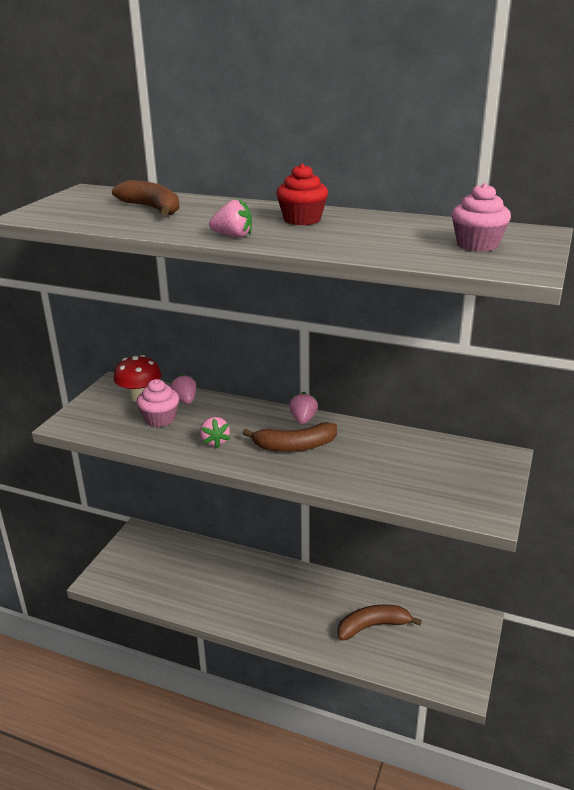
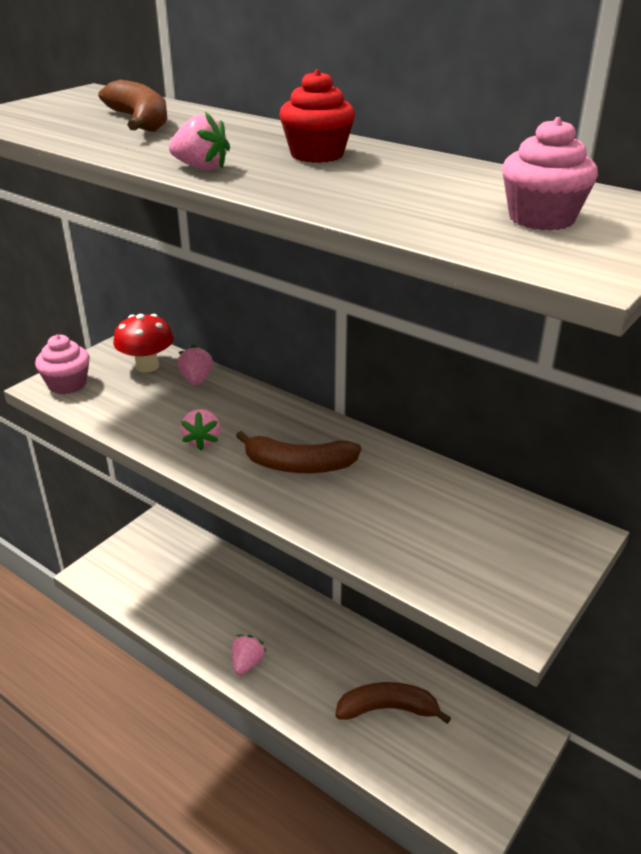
camera: 15 degrees right, 5 degrees up
(160, 419) = (154, 399): pink cupcake -> pink cupcake (67, 384)
(303, 420) = (328, 430): pink strawberry -> pink strawberry (247, 663)

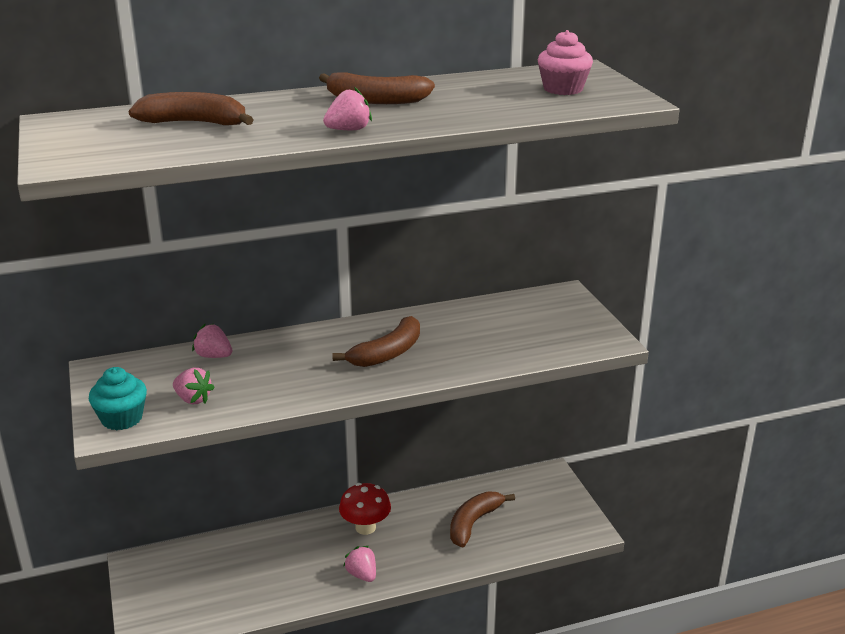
camera: 55 degrees left, 5 degrees down
(67, 384) = (122, 418): pink cupcake -> turquoise cupcake
(147, 366) = (155, 371): red mushroom -> red mushroom (365, 527)
(202, 441) = (305, 380): pink strawberry -> pink strawberry (193, 399)
(317, 155) = (375, 100): red cupcake -> brown banana

